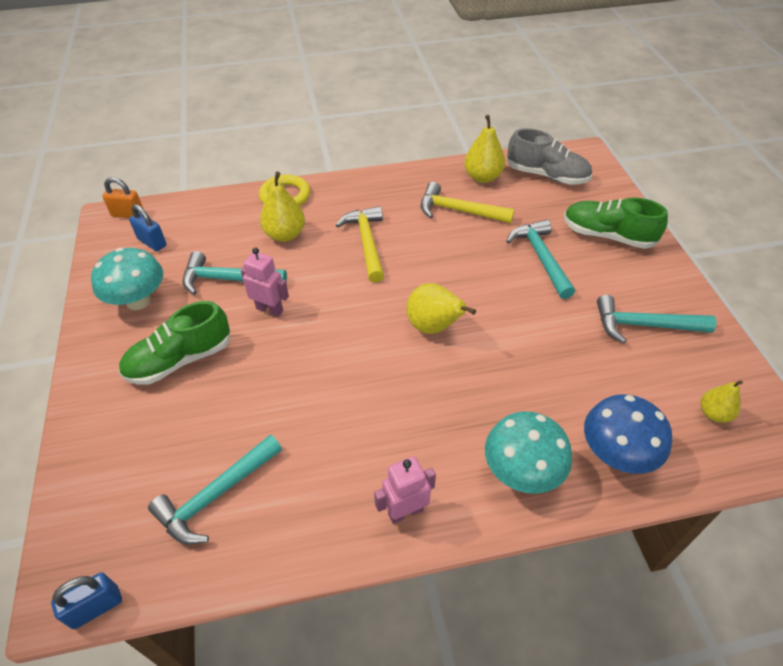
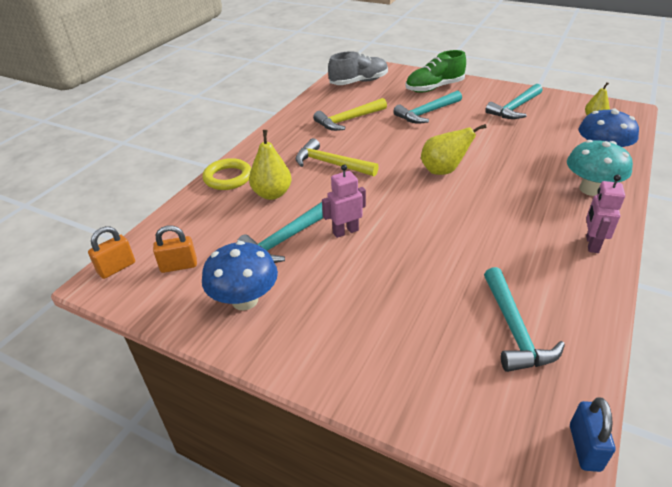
camera: 50 degrees left, 10 degrees down
(138, 301) = (245, 300): turquoise mushroom -> blue mushroom
(152, 242) = (179, 266): blue padlock -> orange padlock
(180, 360) = (348, 299): green shoe -> none
(482, 177) = (329, 100): yellow pear -> none
(541, 258) = (427, 113): turquoise hammer -> turquoise hammer turned 60 degrees counterclockwise

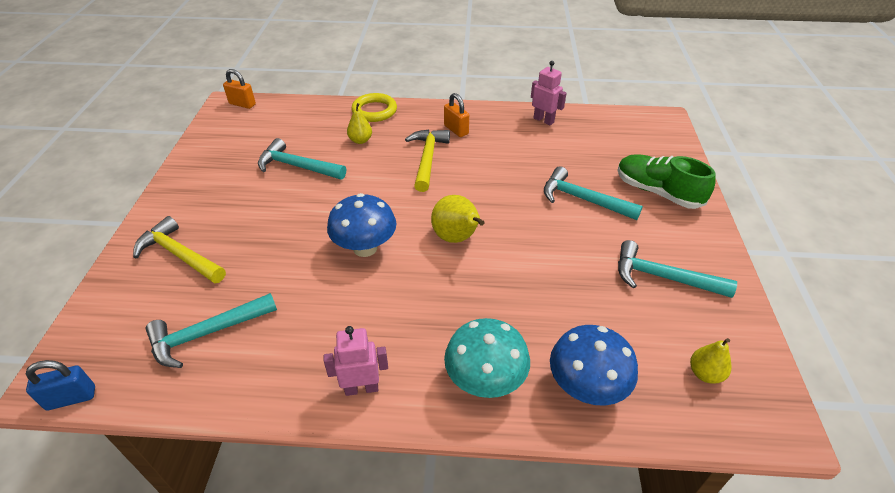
camera: 65 degrees right, 5 degrees up
(179, 266) = (251, 128): orange padlock -> orange padlock (456, 130)
(245, 300) = (219, 169): blue mushroom -> blue mushroom (365, 248)
(272, 194) = (360, 140): yellow pear -> yellow pear, size x0.64
(345, 231) = (321, 196): pink robot -> pink robot (543, 120)
(348, 120) = (522, 147): yellow hammer -> yellow hammer (180, 255)
(359, 82) = (618, 131): grey shoe -> none

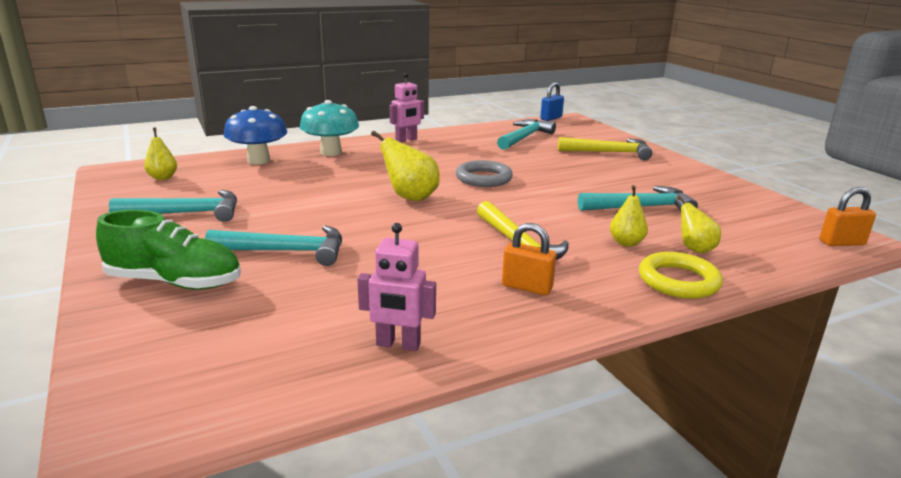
camera: 150 degrees right, 20 degrees down
(329, 125) = (694, 249): none -> yellow pear
(365, 248) = (483, 178): blue mushroom -> grey ring

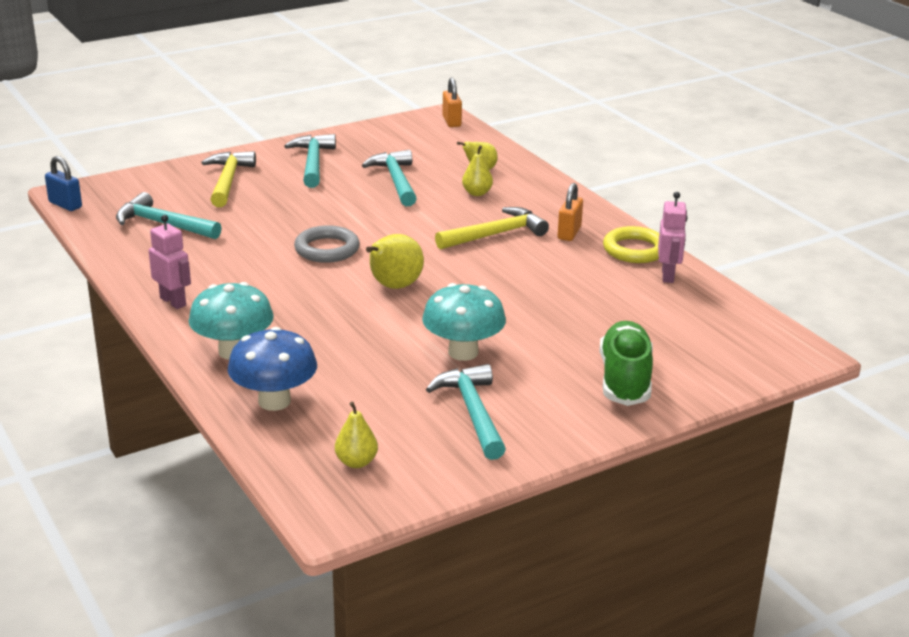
camera: 95 degrees left, 5 degrees up
(282, 215) = (463, 352): none -> turquoise mushroom
(286, 251) = (546, 337): turquoise hammer -> turquoise hammer (313, 163)
(678, 281) = (537, 182): yellow ring -> yellow ring (634, 250)

